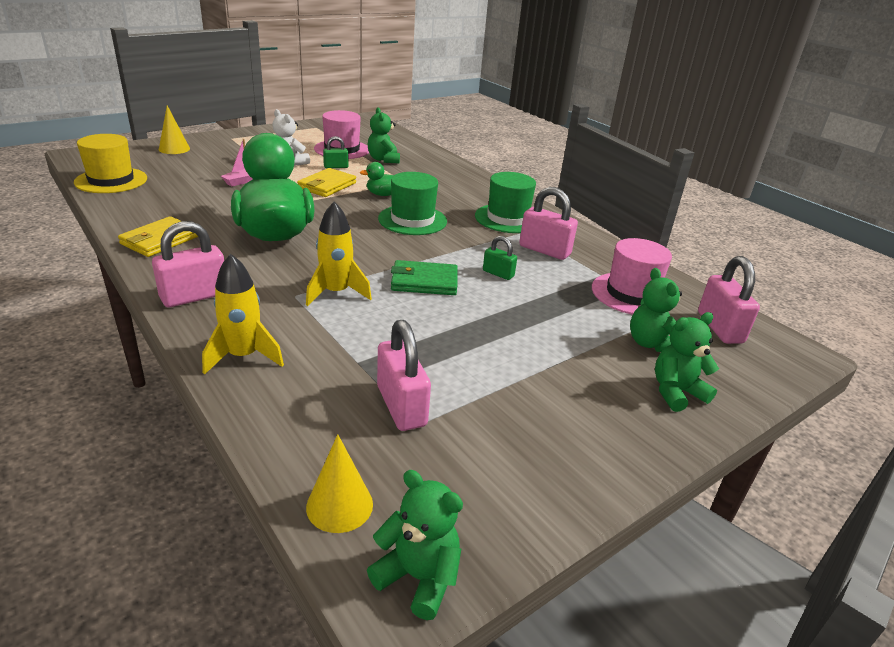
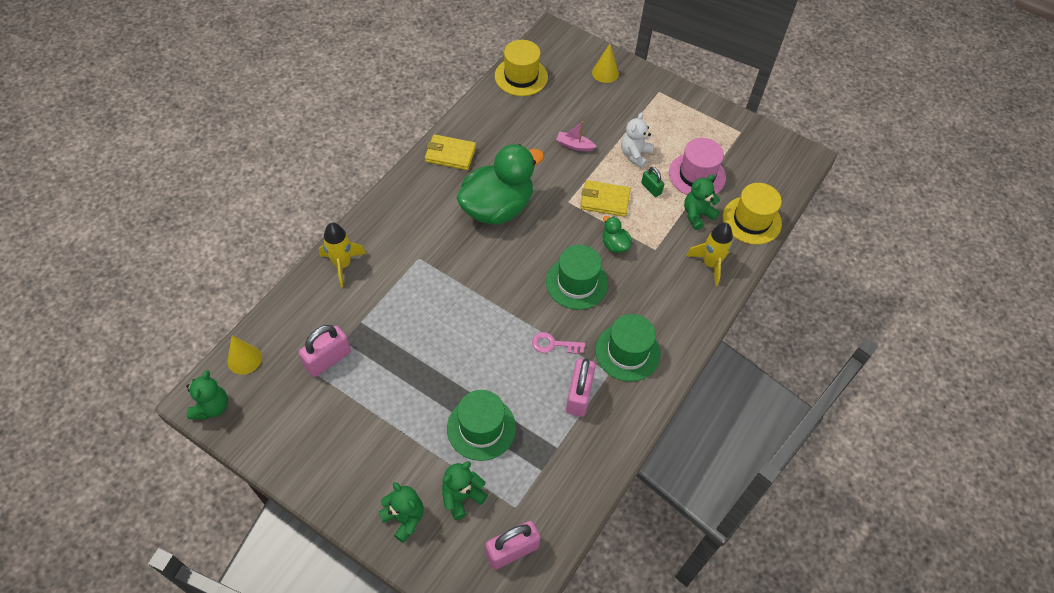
camera: 70 degrees right, 25 degrees up
(194, 296) = (392, 209): pink padlock -> none
(336, 293) = (433, 279): yellow rocket -> yellow rocket (710, 264)
(408, 146) = (751, 220): none -> yellow hat
(424, 282) = (476, 325): green wallet -> none
(478, 248) = (553, 344): none -> pink key
(498, 273) = (516, 370): green padlock -> none
(564, 310) = (481, 428): none -> green hat
(631, 294) = (535, 475): pink hat -> none

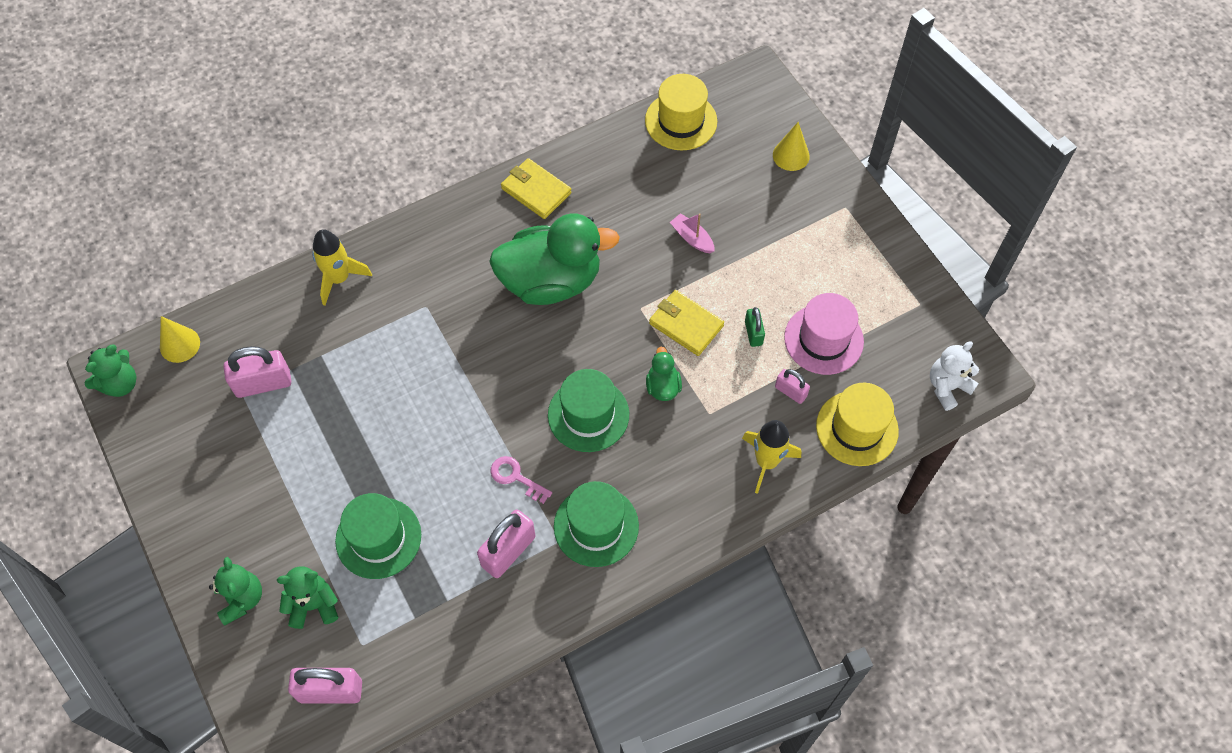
camera: 30 degrees right, 5 degrees up
(635, 155) = (760, 280): white teddy bear -> white teddy bear (947, 387)
(697, 215) = (790, 391): green teddy bear -> pink padlock

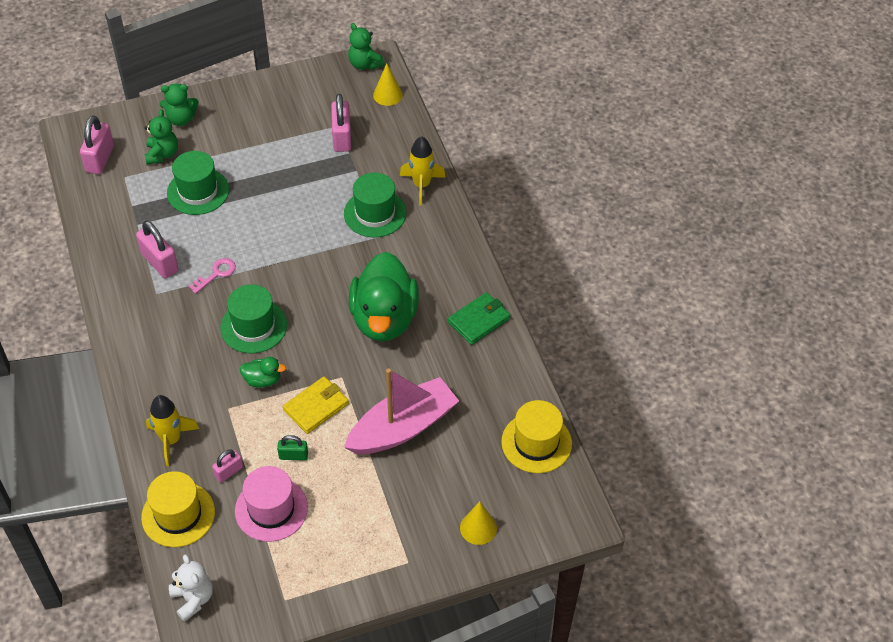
camera: 100 degrees right, 10 degrees down
(536, 191) = (479, 320): yellow wallet -> green wallet
(596, 526) = (159, 317): green hat -> green hat (375, 213)
(692, 238) = (402, 427): pink boat -> pink boat, size x2.44

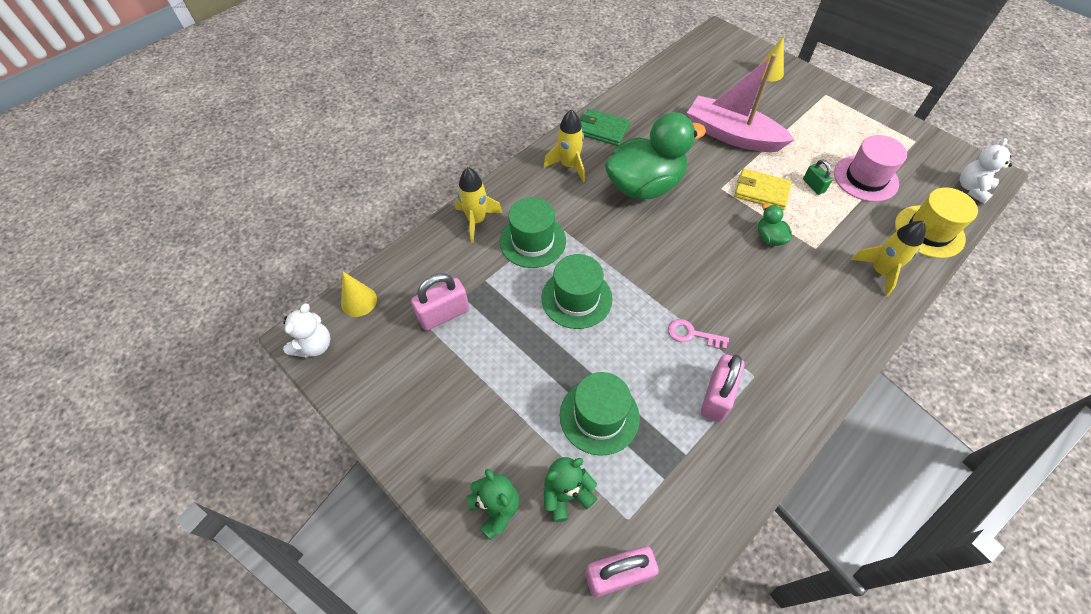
camera: 115 degrees left, 5 degrees up
(229, 471) = (865, 218): pink padlock -> none
(253, 326) = (724, 272): green hat -> green hat (576, 298)
(364, 64) = (314, 345): green teddy bear -> white teddy bear
(446, 273) = (569, 165): none -> yellow rocket
(536, 443) = (682, 67): yellow hat -> none

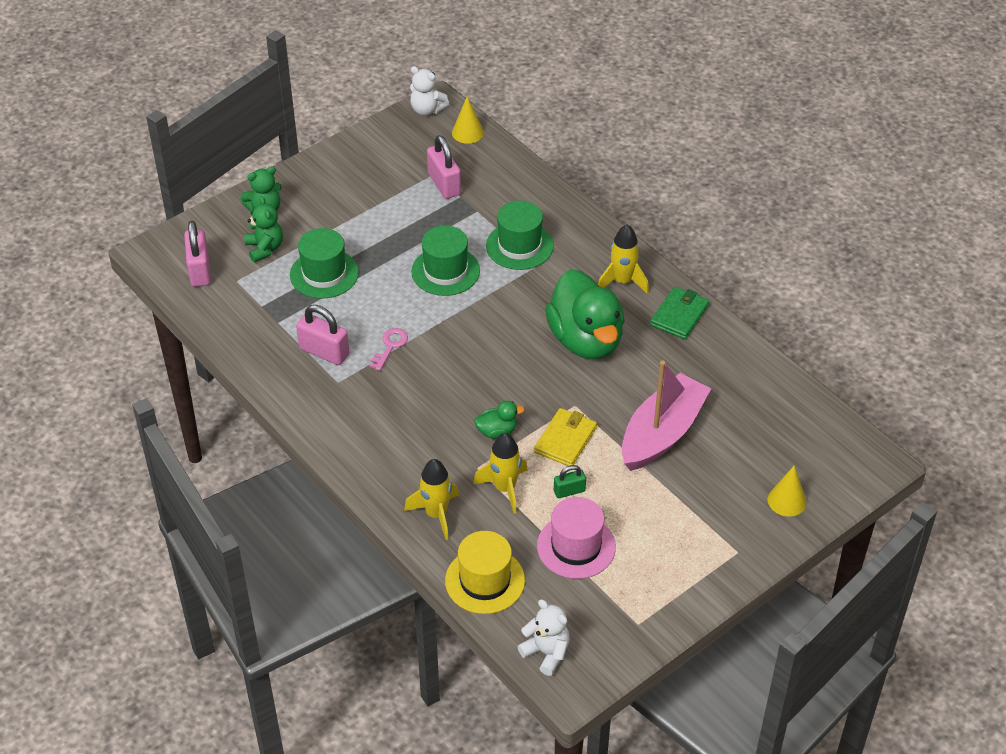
camera: 95 degrees right, 10 degrees down
(477, 221) = (551, 207): yellow rocket -> yellow rocket (505, 488)

